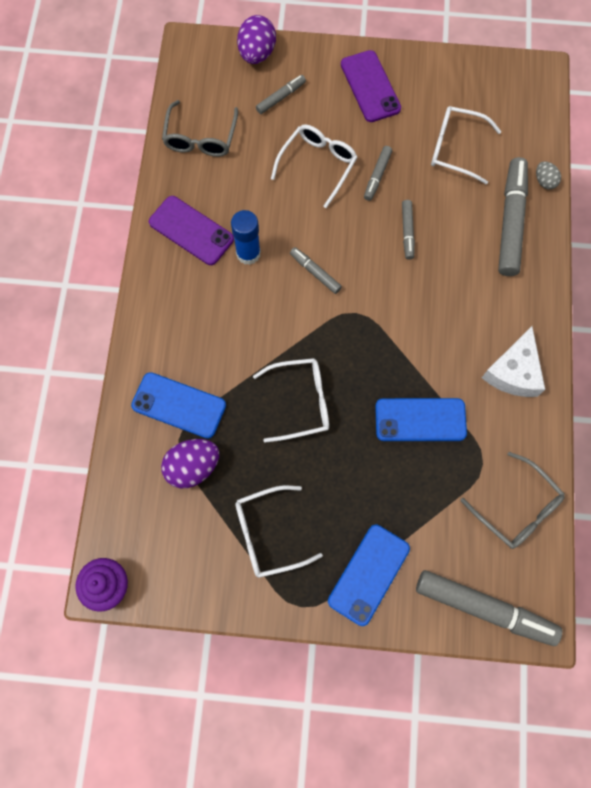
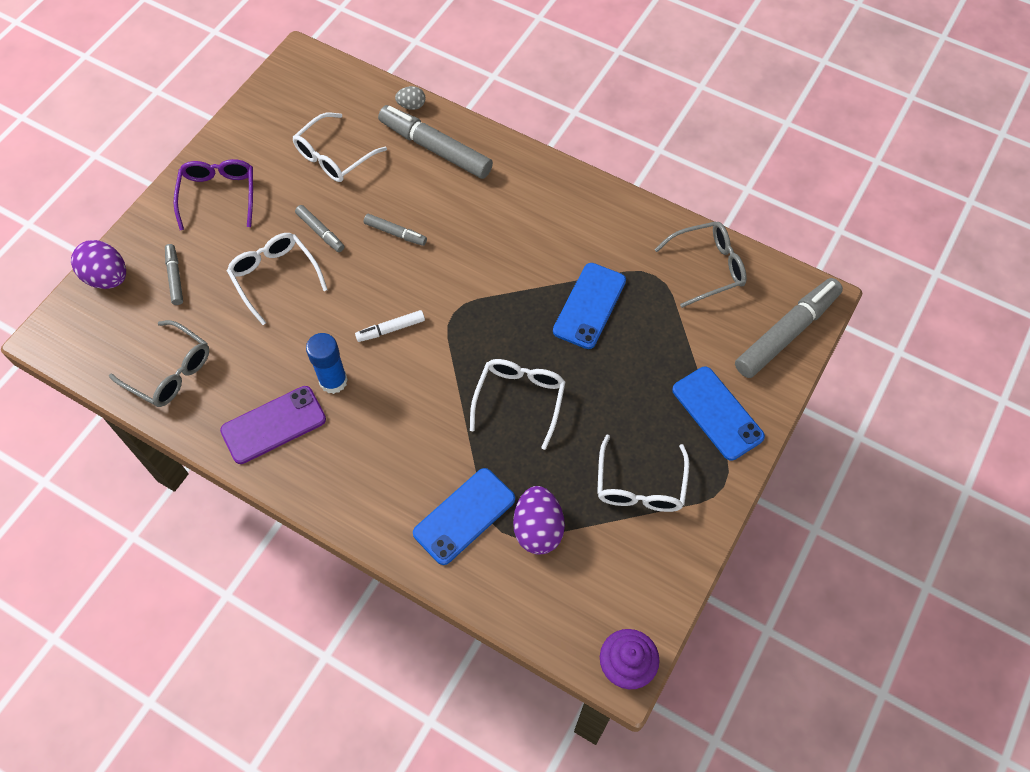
camera: 65 degrees left, 10 degrees down
(315, 272) = (391, 329): grey marker -> white marker
(370, 86) = (219, 195): purple phone -> purple glasses
(513, 372) = (581, 212): white cheese -> none

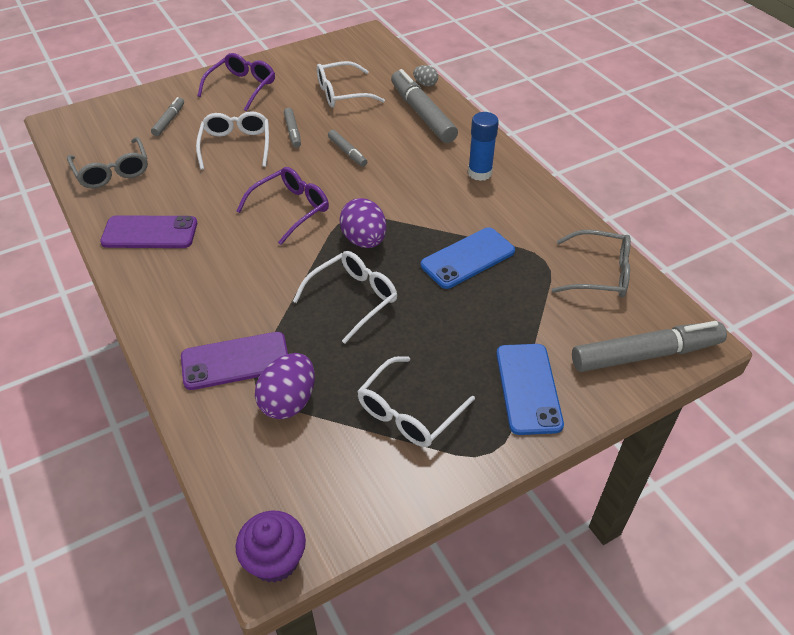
camera: 30 degrees right, 15 degrees down
(107, 277) = (126, 104): purple egg -> purple egg (364, 240)
(333, 381) = (218, 224): blue glue stick -> blue glue stick (479, 173)
(391, 329) = (291, 209): white marker -> purple glasses
(464, 516) = (235, 361): blue phone -> purple phone

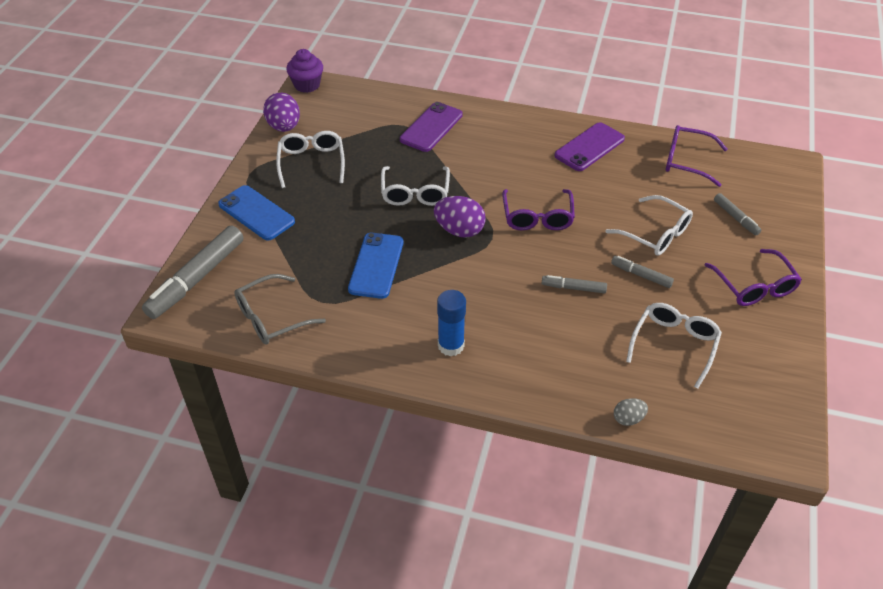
camera: 135 degrees right, 0 degrees up
(112, 171) = (686, 161): grey glasses -> purple glasses
(288, 401) = (379, 130): purple egg -> purple egg (284, 127)
(422, 114) = (577, 375): grey marker -> none

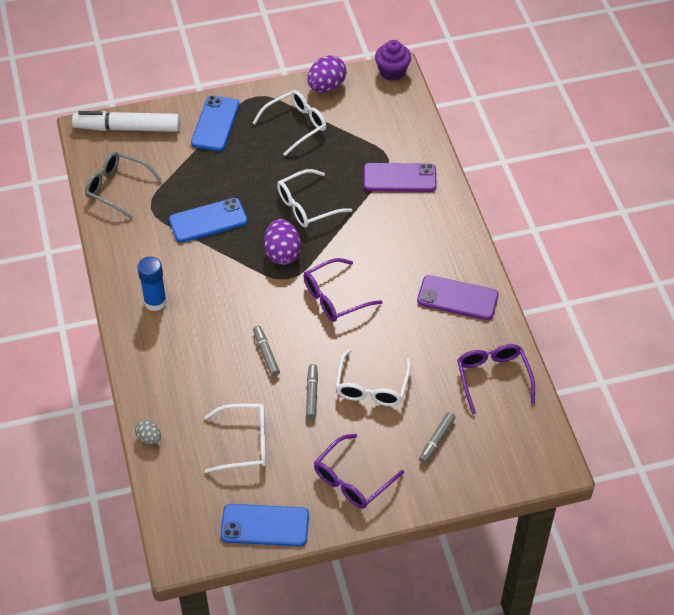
camera: 60 degrees right, 5 degrees up
(197, 279) = (127, 128): grey marker -> white marker
(781, 368) = (265, 525): none -> blue phone

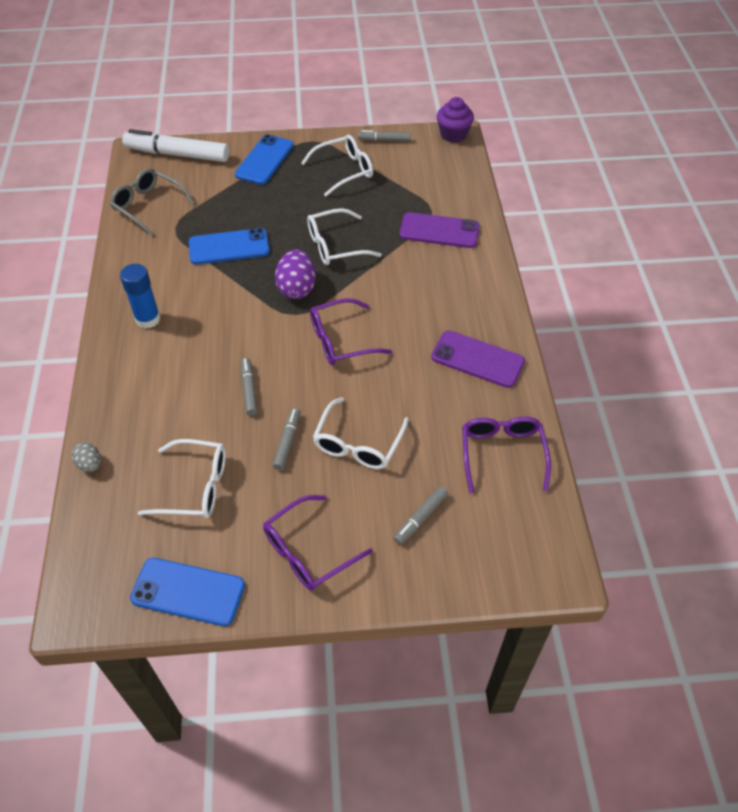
camera: 10 degrees right, 0 degrees up
(326, 86) = (384, 140): purple egg -> grey marker

